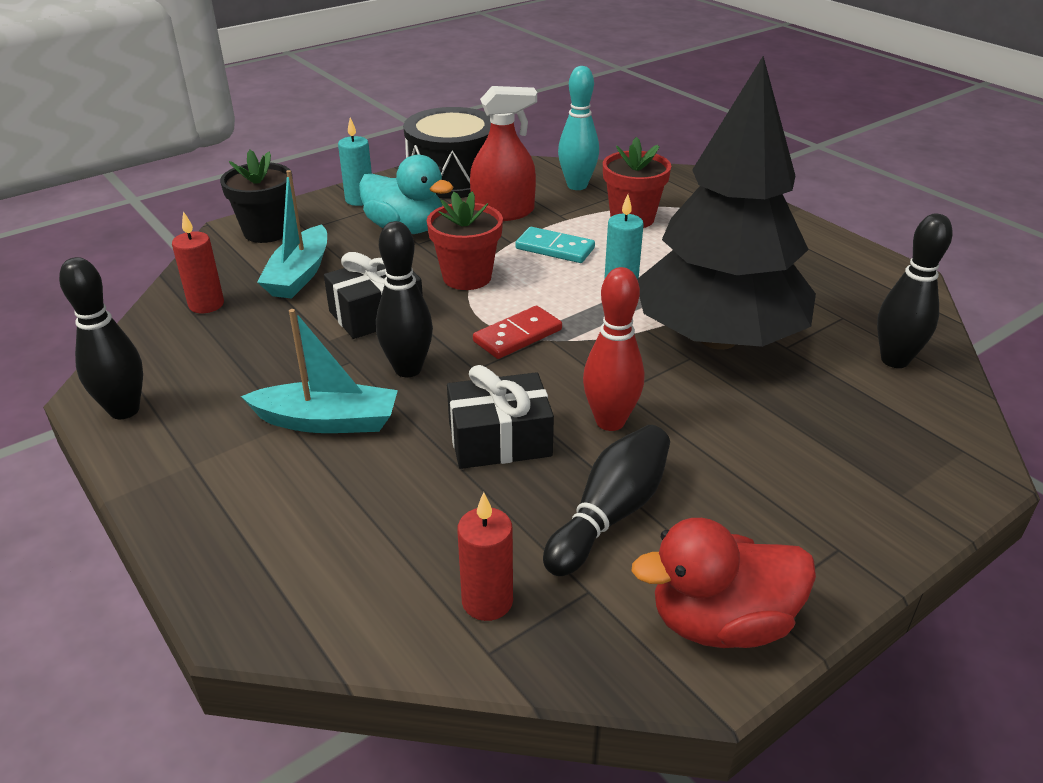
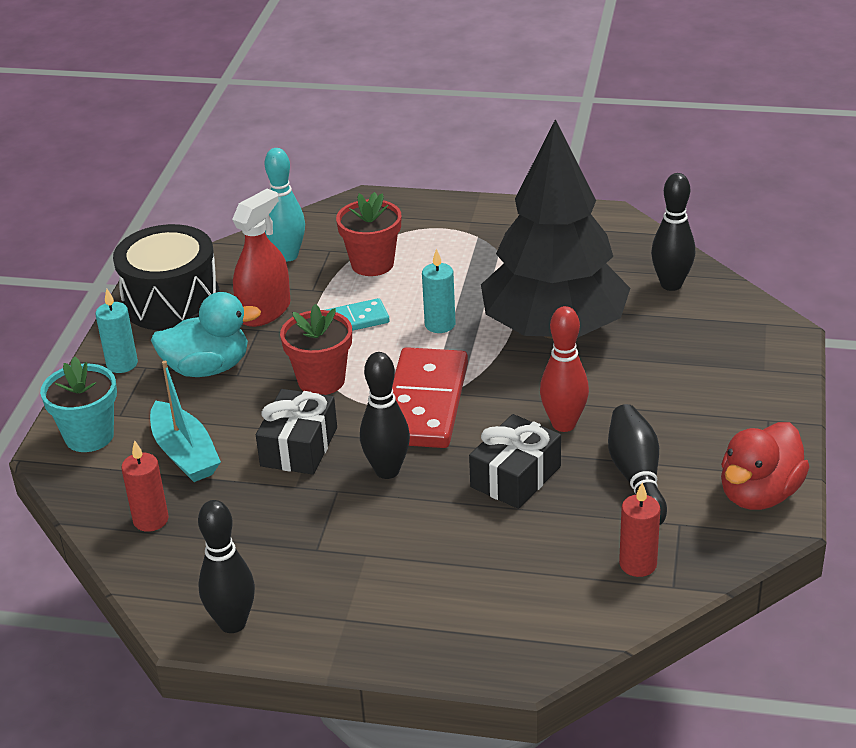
camera: 40 degrees left, 0 degrees up
(266, 232) = (89, 436): black flower pot -> turquoise flower pot
(327, 421) = (390, 536): turquoise boat -> none
(518, 336) = (425, 403): red domino -> red domino, size x1.84

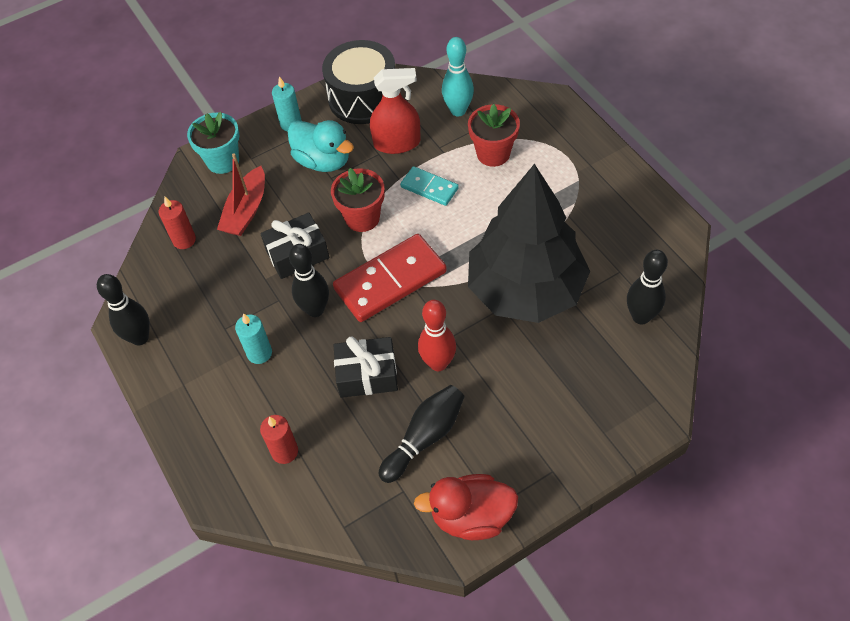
camera: 50 degrees right, 20 degrees up
(185, 453) = (246, 210): turquoise boat -> red boat
(440, 324) = (470, 231): turquoise candle -> turquoise candle (259, 353)
(638, 564) = (346, 494): red candle -> red candle (285, 451)

